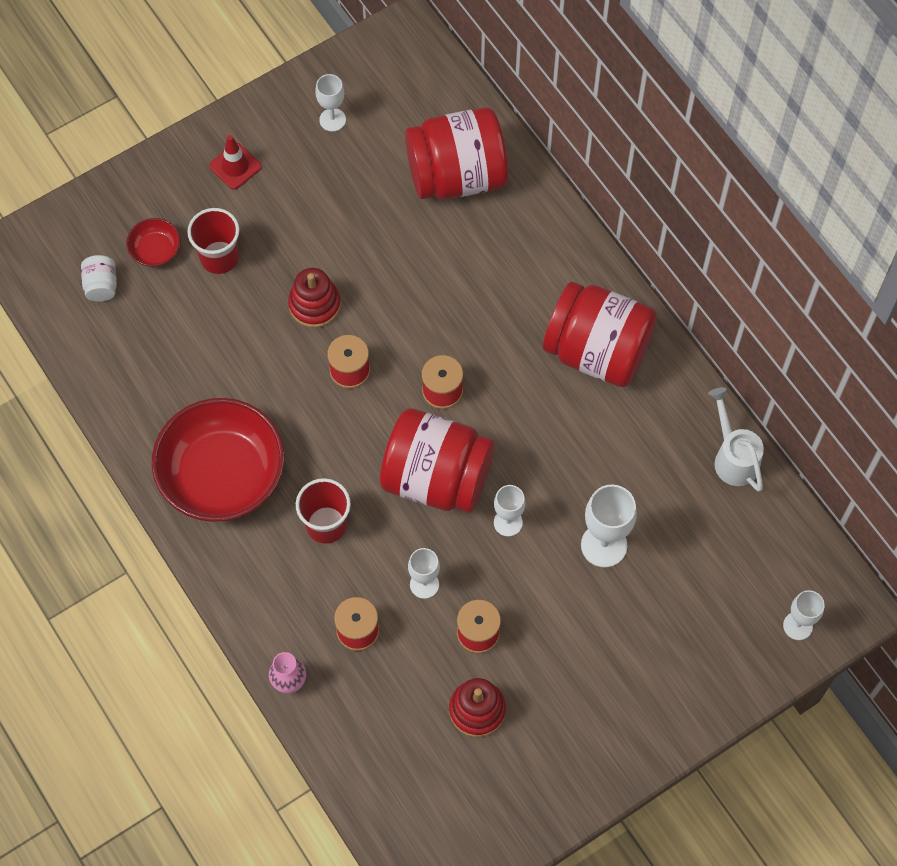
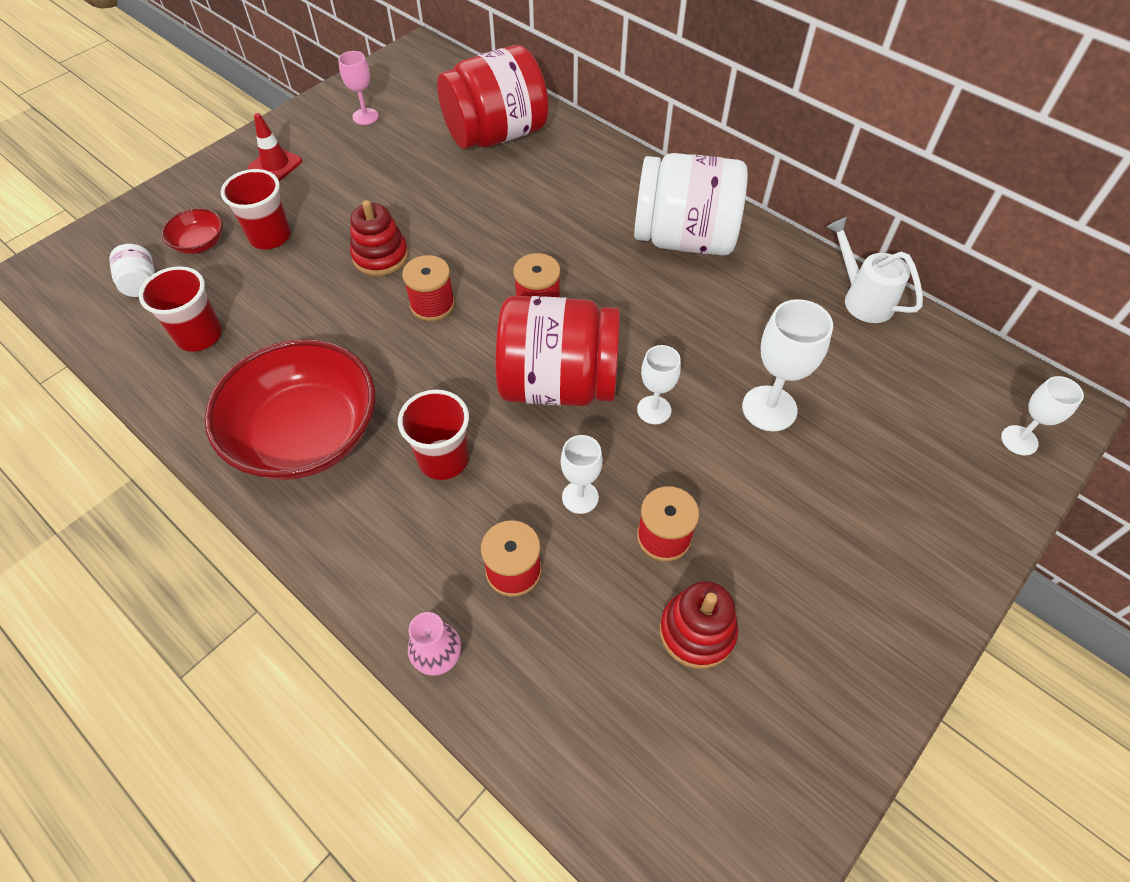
camera: 15 degrees left, 10 degrees down
(147, 355) = (199, 335): none -> red cup
(332, 120) = (365, 116): white goblet -> pink goblet
(597, 351) = (684, 239): red jar -> white jar

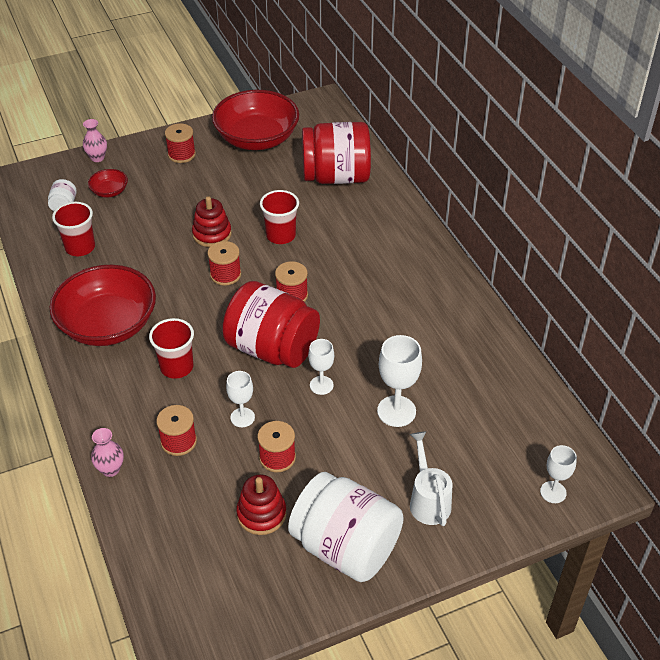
camera: 25 degrees right, 10 degrees down
(155, 203) = (97, 158): none -> pink vase
(270, 237) = (153, 200): red cup -> red cup (280, 235)
(275, 164) = (181, 154): red traffic cone -> red spool
(365, 116) = (257, 138): pink goblet -> red bowl
(684, 239) = (417, 287): white jar -> white jar (345, 547)
(863, 299) = (514, 367): white watering can -> white watering can (428, 501)

